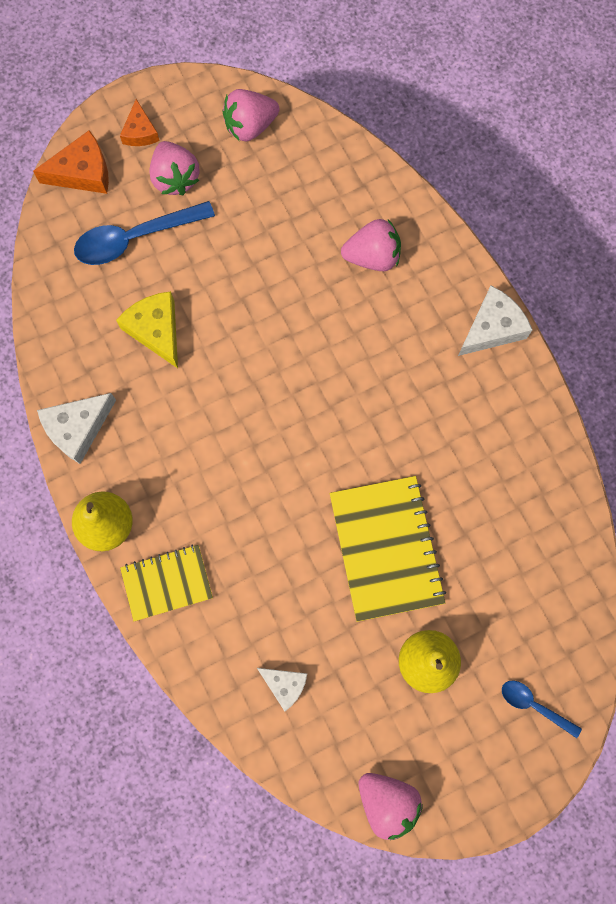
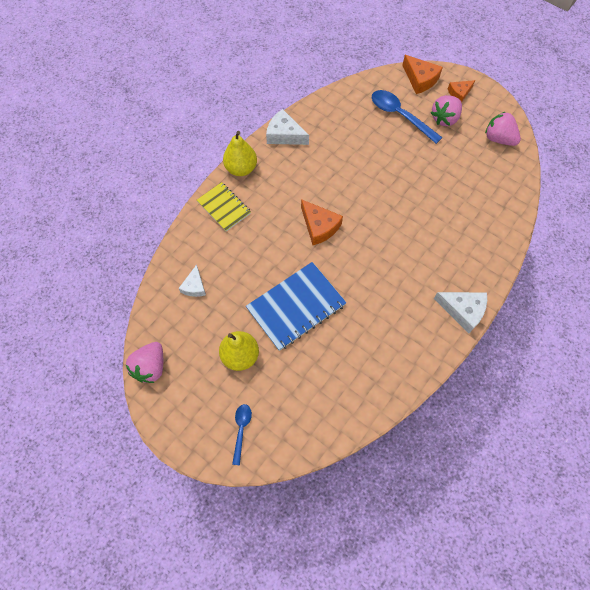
camera: 65 degrees right, 10 degrees down
(156, 330) = (356, 146): yellow cheese -> none
(271, 454) = (319, 226): none -> orange cheese
(372, 256) = (464, 229): pink strawberry -> none
(385, 548) = (296, 306): yellow notebook -> blue notebook

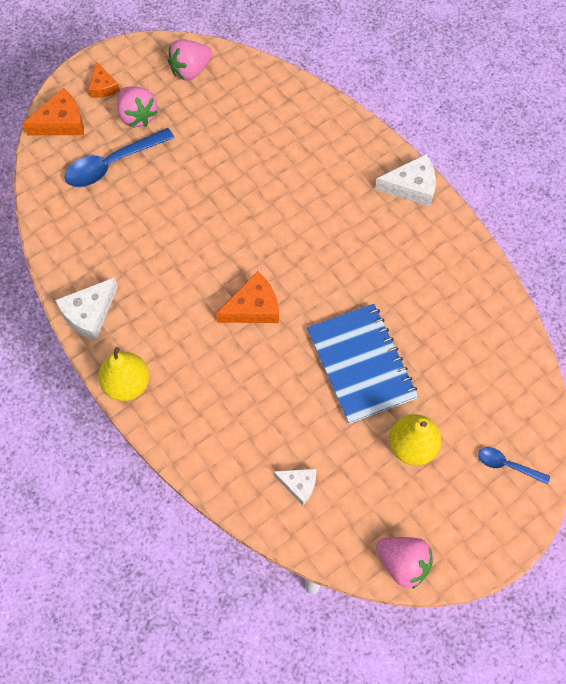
camera: 75 degrees left, 0 degrees up
(224, 207) = (185, 421): yellow notebook -> none
(463, 311) = (411, 187): white cheese -> white cheese turned 45 degrees clockwise

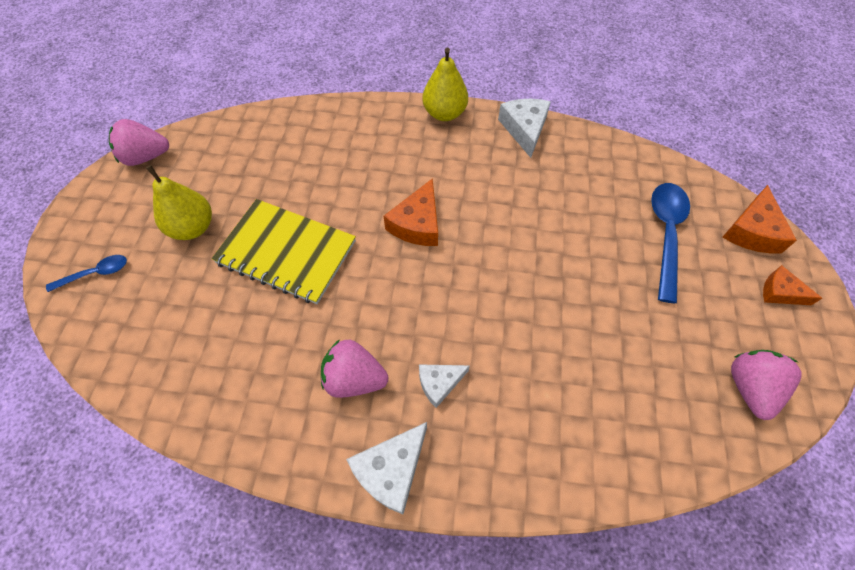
camera: 135 degrees right, 5 degrees down
(137, 116) = (714, 293): pink strawberry -> pink strawberry (354, 378)
(298, 485) = (263, 146): white cheese -> white cheese (439, 383)
(361, 364) = (286, 252): blue notebook -> yellow notebook

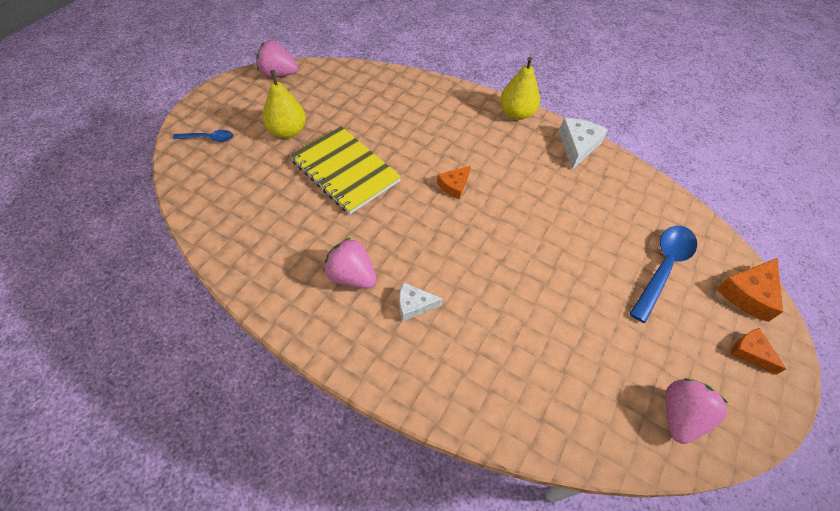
camera: 20 degrees right, 5 degrees down
(391, 470) = (347, 350): white cheese -> none
(417, 224) = (454, 185): orange cheese -> orange cheese, size x0.64

